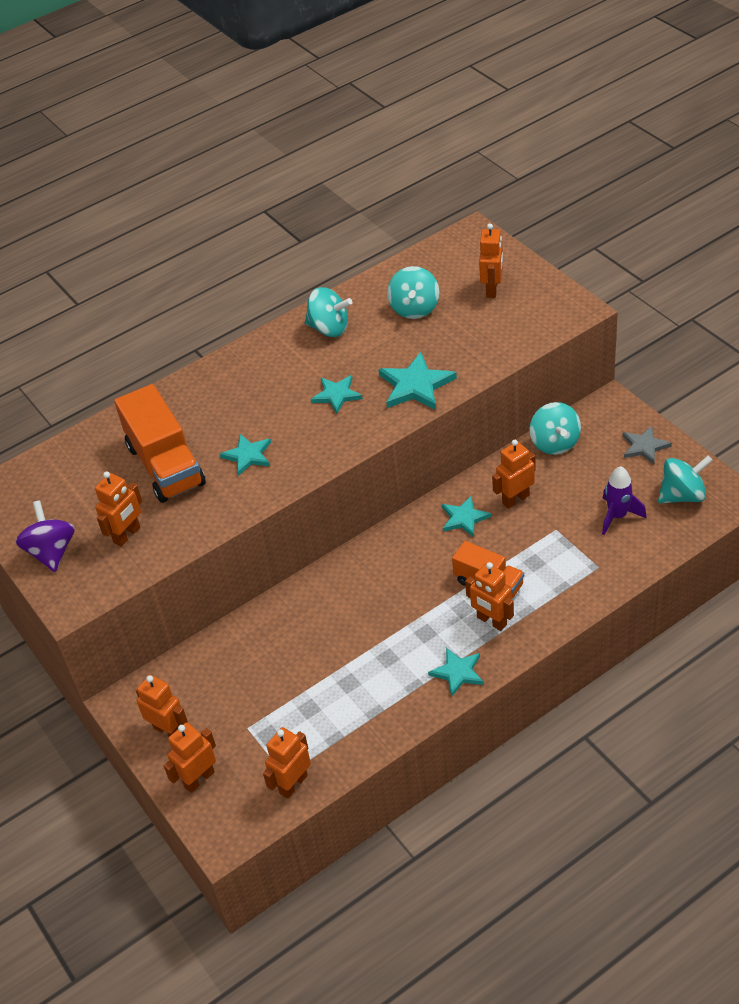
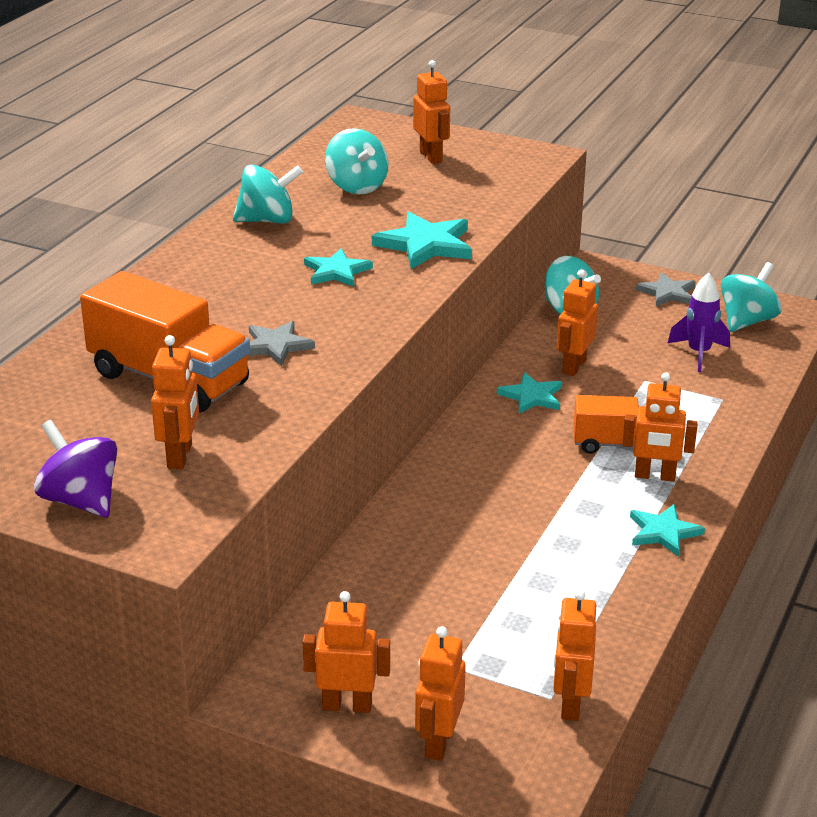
camera: 35 degrees left, 15 degrees down
(248, 456) = (276, 346): turquoise star -> grey star

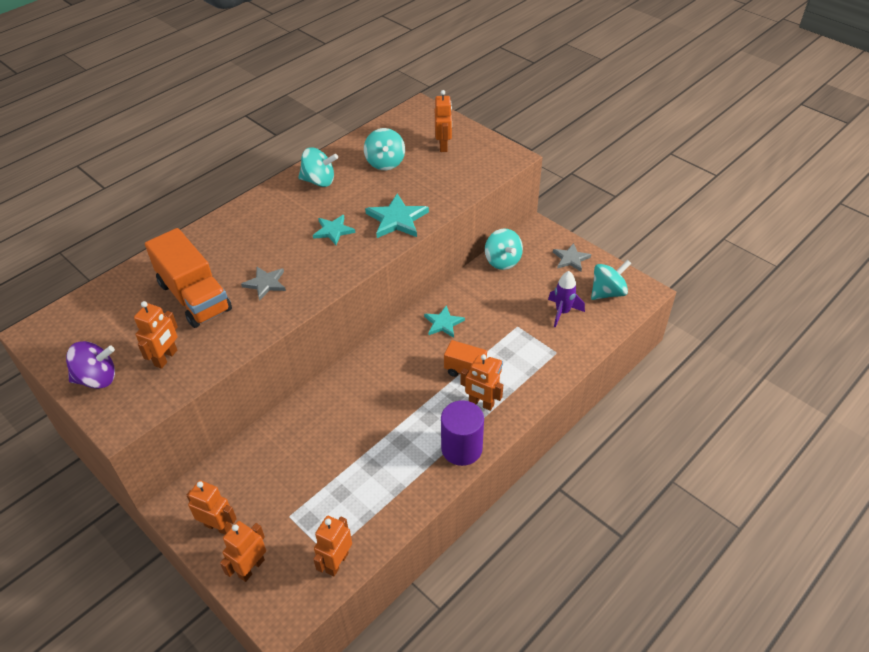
camera: 20 degrees right, 15 degrees up
(80, 500) = (97, 378): purple spinning top -> purple spinning top turned 105 degrees clockwise
(574, 366) = (481, 305): orange robot -> none
(663, 532) = (461, 448): turquoise star -> purple cylinder

